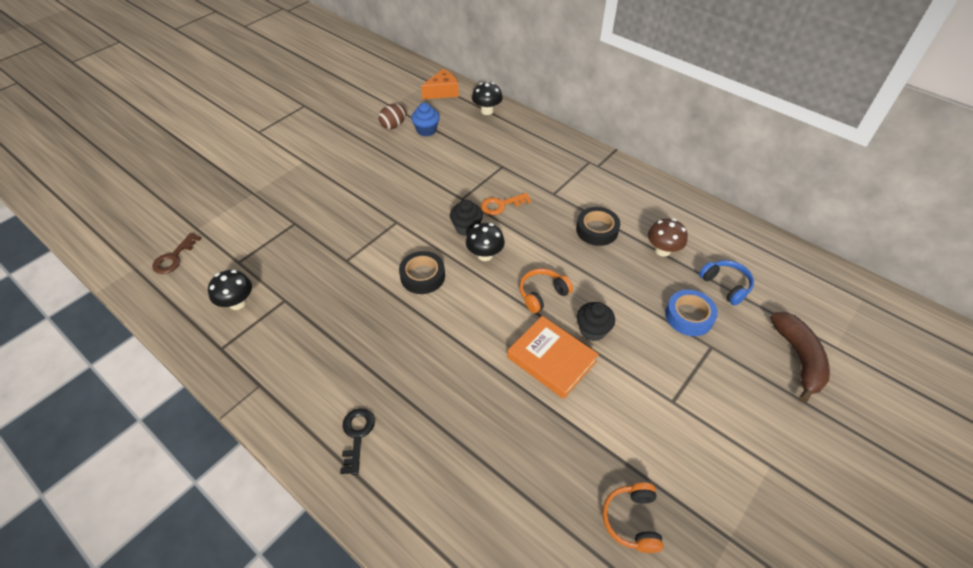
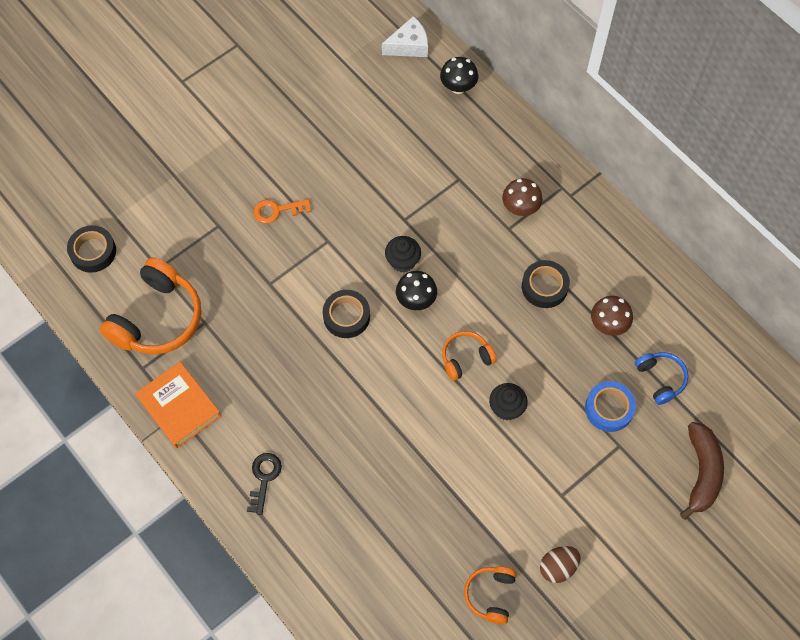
camera: 10 degrees right, 15 degrees up
(174, 257) = (93, 251): brown key -> black tape
(237, 303) = (158, 318): black mushroom -> orange headphones
(394, 125) = (342, 95): brown egg -> brown egg (558, 567)
(426, 130) = (379, 109): blue cupcake -> none
(442, 92) = (409, 46): orange cheese -> white cheese
(501, 205) = (447, 236): orange key -> orange key (277, 210)
(551, 359) = (457, 433): orange book -> orange book (179, 407)
(558, 179) = (520, 208): none -> brown mushroom

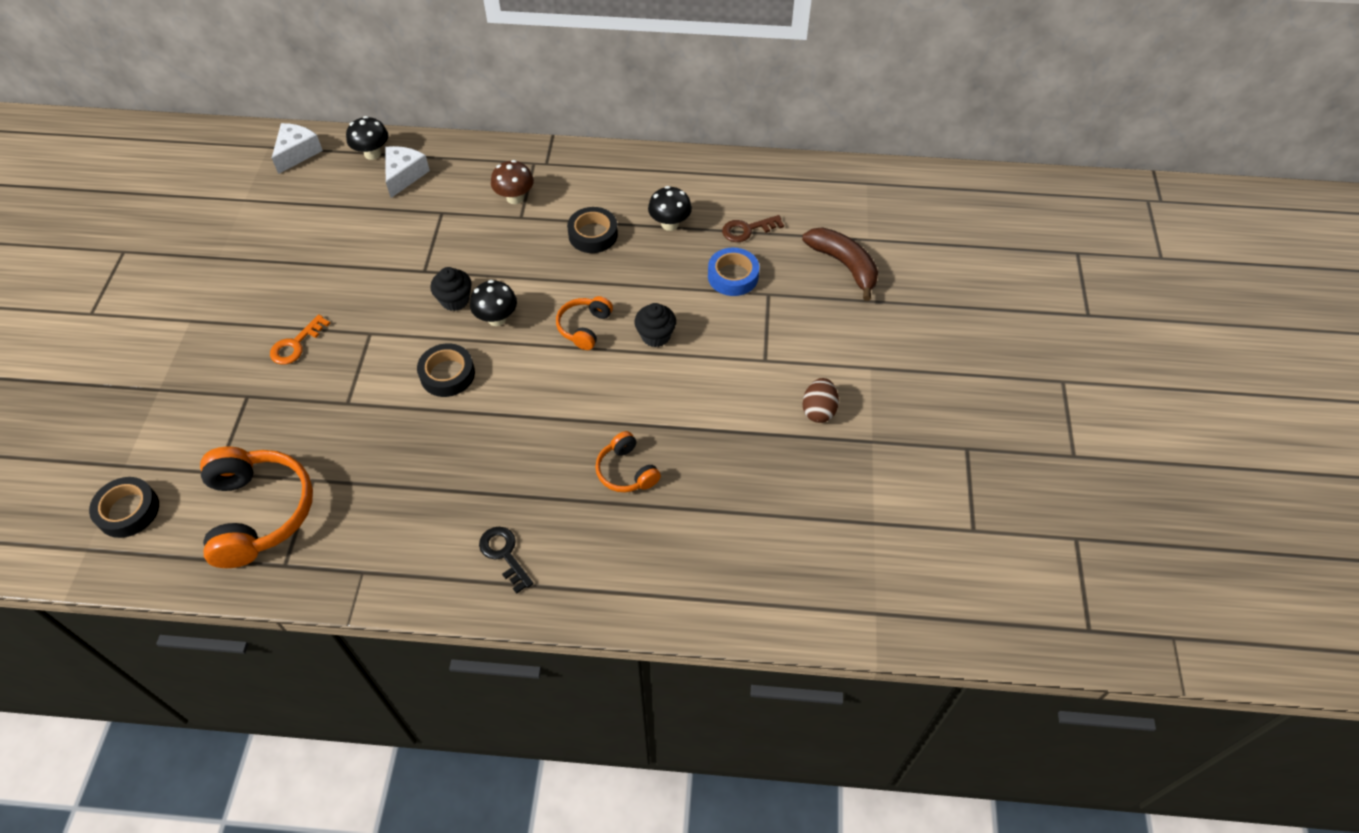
camera: 45 degrees left, 10 degrees down
(179, 407) = (358, 566): orange book -> none
(462, 125) = (404, 175): none -> white cheese
(490, 595) = (792, 474): orange headphones -> orange headphones (626, 471)
(608, 325) = (670, 224): brown mushroom -> black mushroom
(660, 379) = (747, 230): blue headphones -> brown key

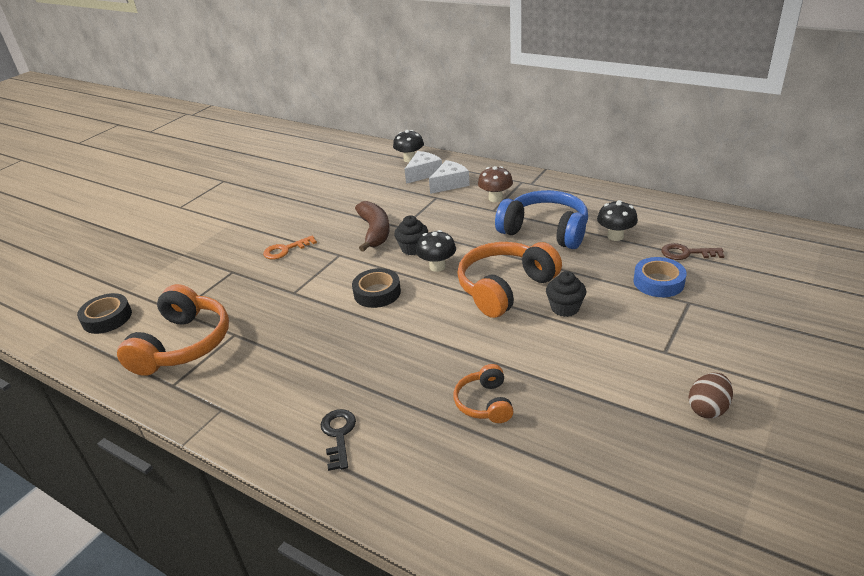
camera: 30 degrees right, 20 degrees down
(297, 153) = (362, 151): white cheese -> white cheese (450, 184)
(584, 327) = (505, 288): orange headphones -> orange headphones, size x1.88
(593, 234) = (545, 231): black tape -> blue headphones
(844, 265) = (778, 297): brown banana -> brown banana (374, 232)

